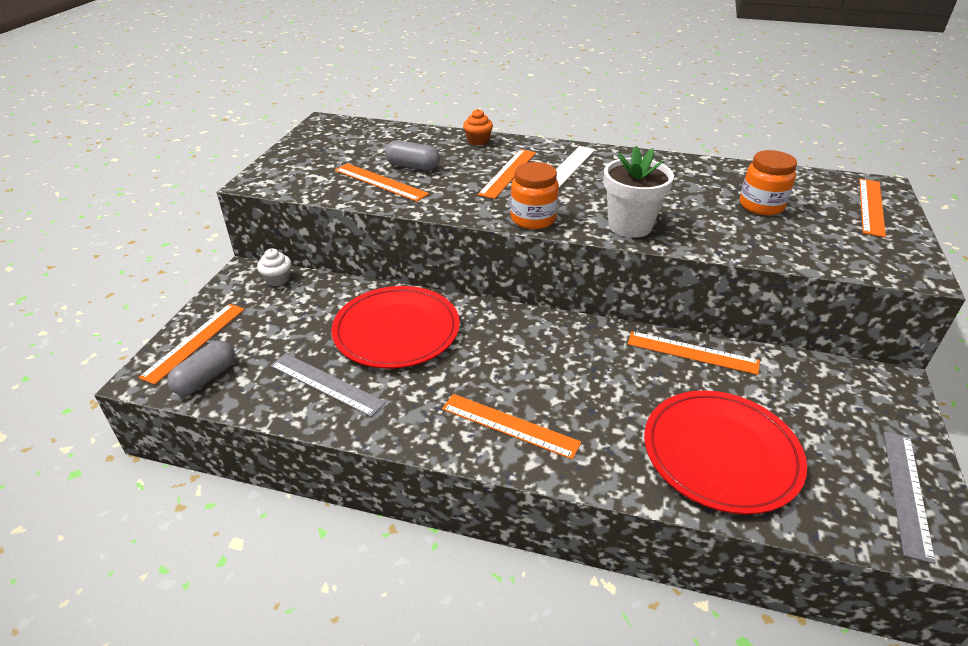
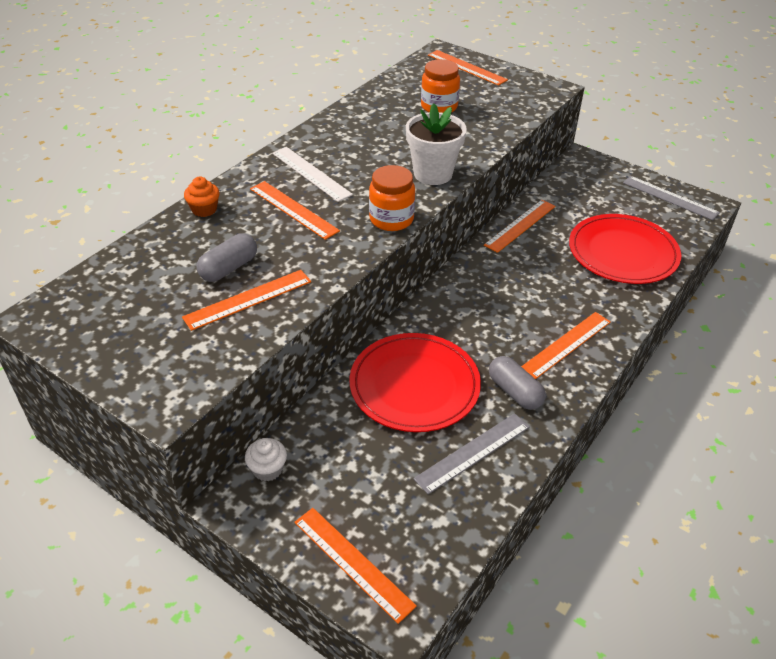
camera: 70 degrees left, 5 degrees up
(206, 378) = (424, 555): grey capsule -> grey capsule (514, 392)

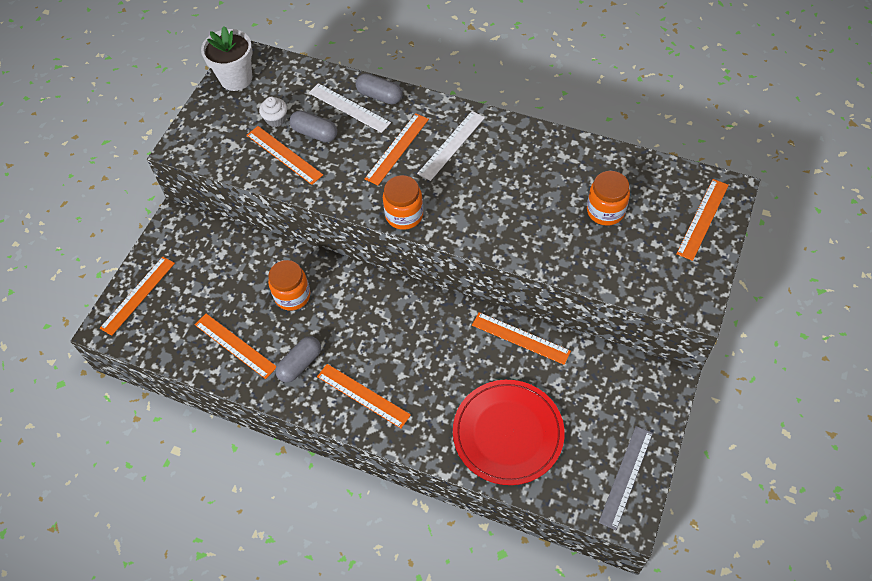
camera: 80 degrees right, 15 degrees up
(204, 209) = (379, 96): orange cupcake -> grey capsule
(206, 235) = (349, 107): none -> white ruler
(267, 469) = (201, 230): white cupcake -> white cupcake (276, 119)
(414, 385) = (292, 296): red plate -> orange jar
(433, 174) = (482, 230): white flower pot -> white flower pot (236, 79)
(473, 452) = (235, 345): grey ruler -> orange ruler

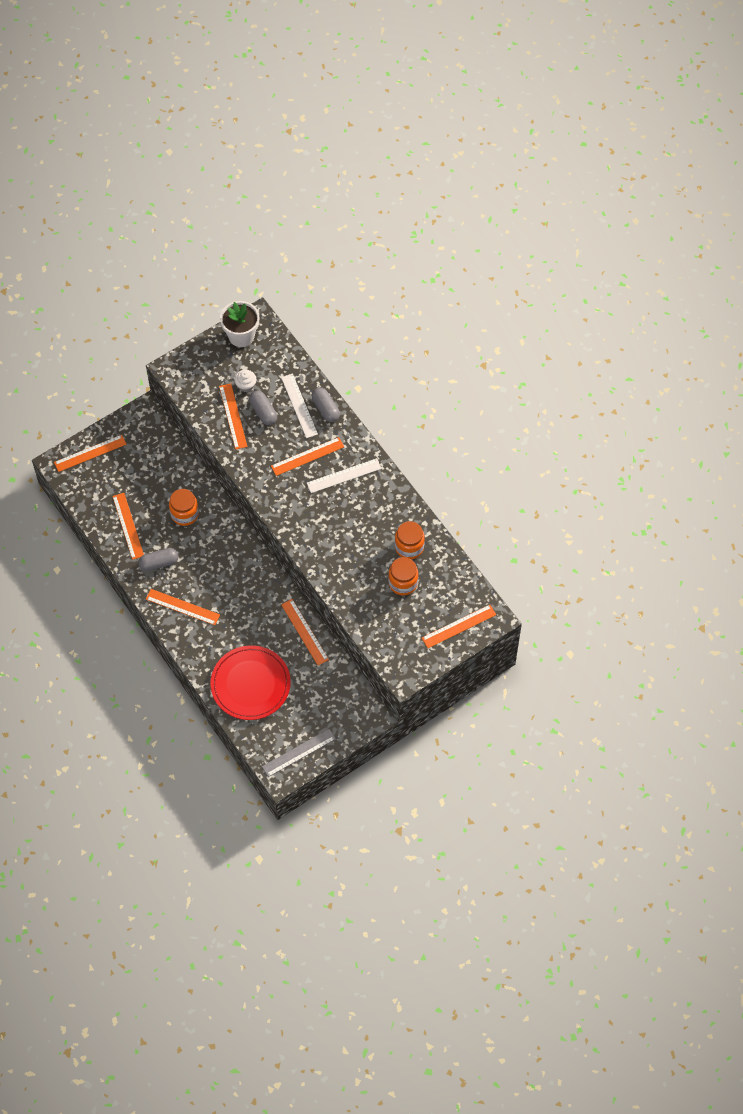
camera: 30 degrees right, 5 degrees up
(363, 395) = (182, 607): orange ruler -> orange ruler turned 45 degrees counterclockwise
(404, 215) = (276, 507): orange jar -> orange jar (409, 547)

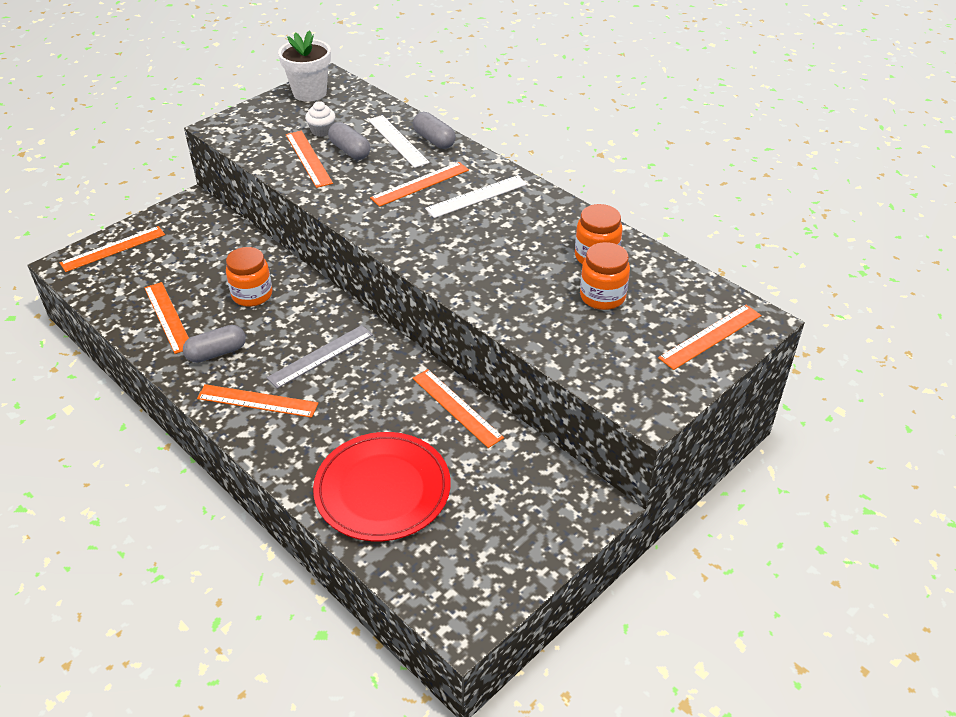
camera: 10 degrees left, 20 degrees down
(299, 753) = (487, 582): grey ruler -> grey ruler (321, 356)

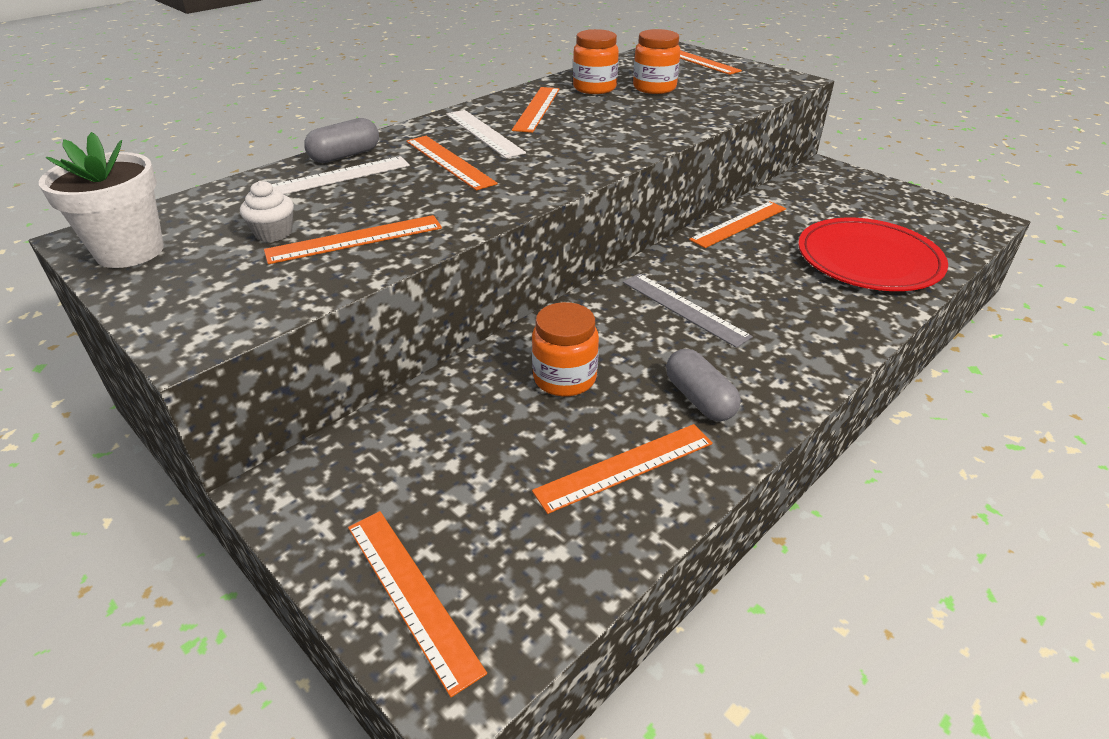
camera: 90 degrees left, 5 degrees down
(257, 401) = (780, 351): orange ruler -> orange ruler (537, 109)
(350, 151) = (346, 208): grey capsule -> none

